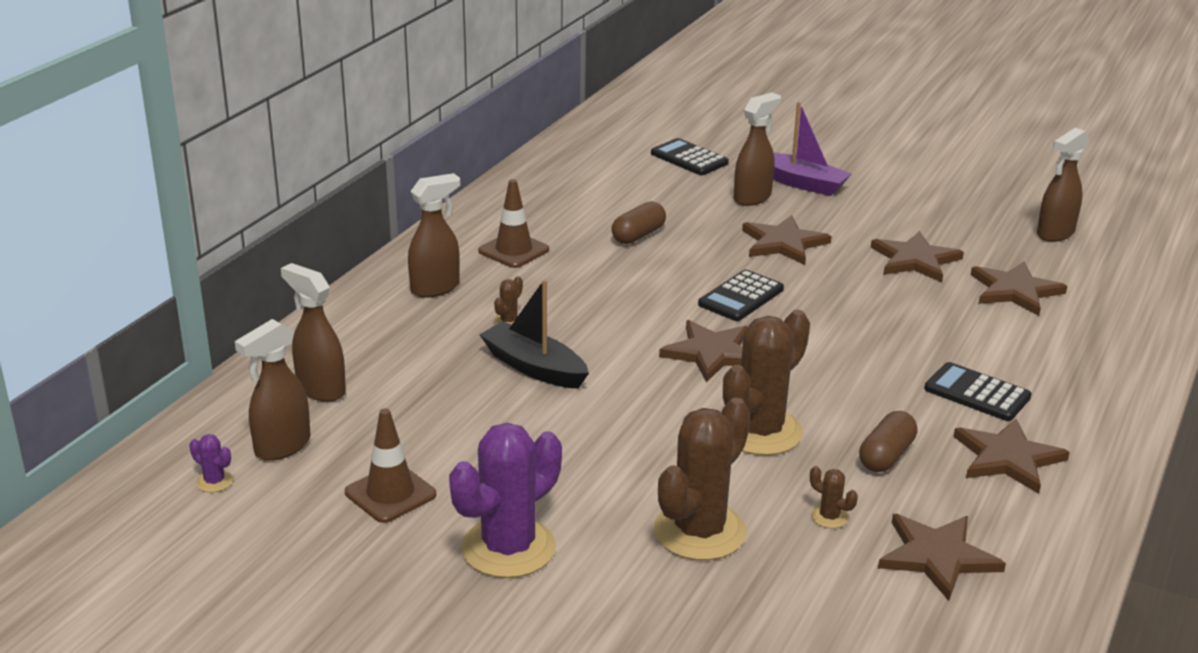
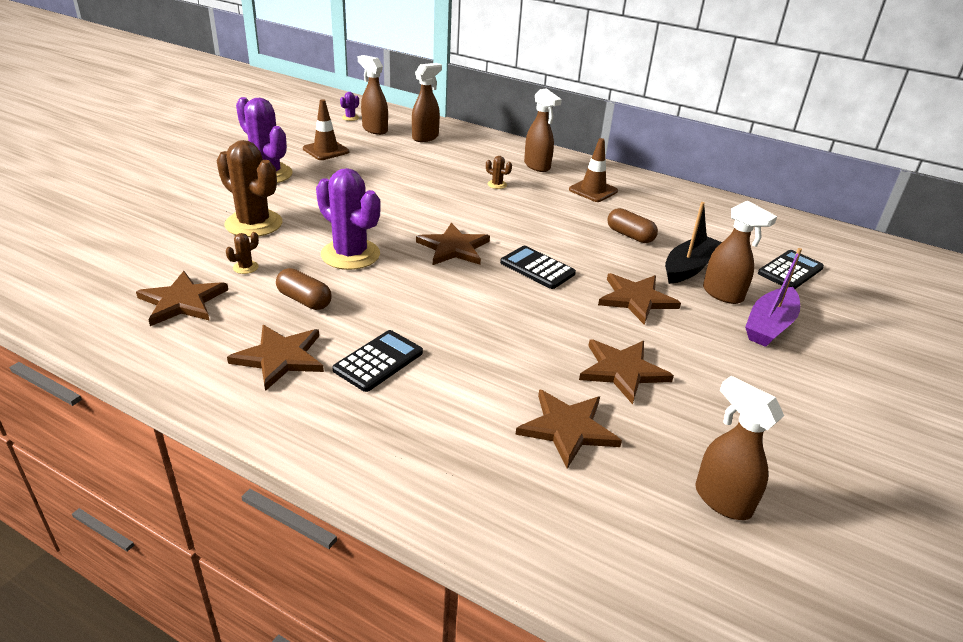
camera: 90 degrees right, 5 degrees up
(534, 367) = (441, 189): black boat -> black boat (689, 267)
(760, 431) = (350, 254): brown cactus -> purple cactus

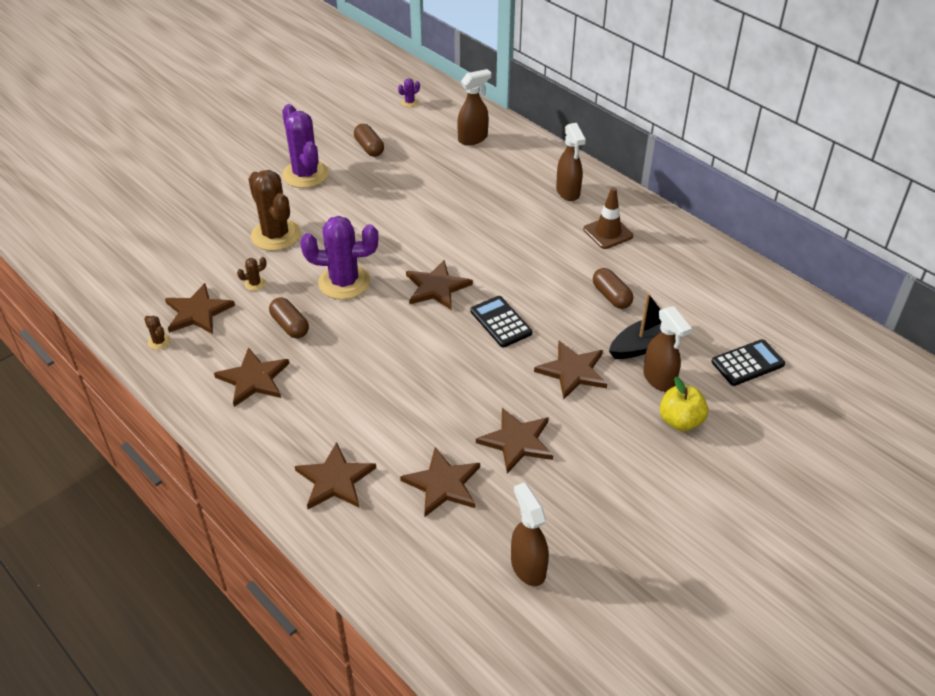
camera: 20 degrees right, 10 degrees up
(326, 150) = (369, 148): brown traffic cone -> brown capsule
(350, 254) = (344, 282): purple cactus -> purple cactus turned 60 degrees counterclockwise
(374, 129) = (427, 122): brown spray bottle -> none
(378, 361) = (325, 396): black calculator -> none
(434, 449) = (335, 480): none -> brown star
(497, 184) = (514, 213): brown cactus -> brown cactus (159, 342)
(769, 326) = (680, 421): purple boat -> yellow apple

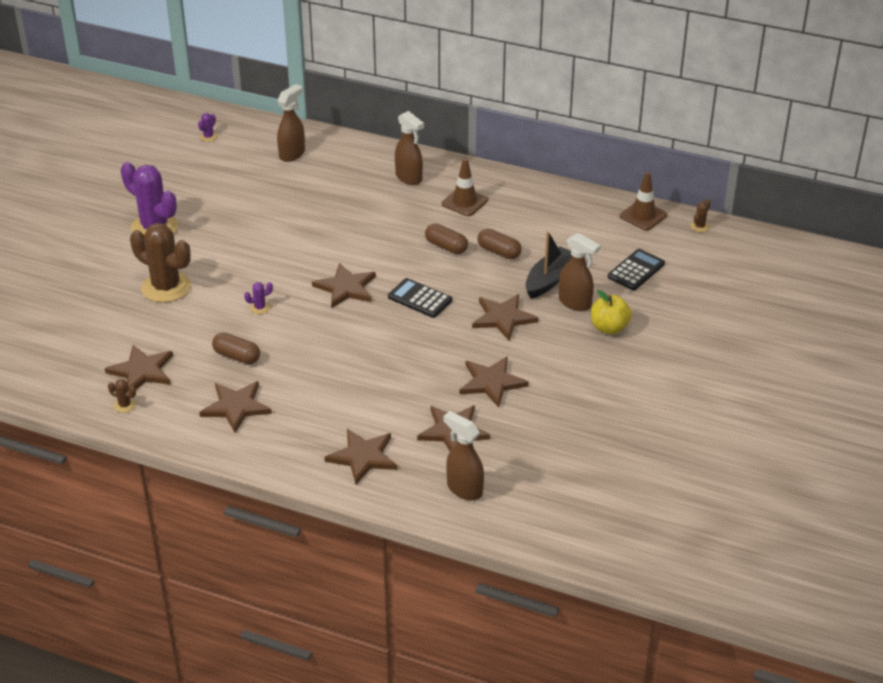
camera: 25 degrees left, 5 degrees down
(255, 284) = (178, 333): brown cactus -> brown cactus (699, 226)
(344, 282) = (260, 307): purple cactus -> purple cactus, size x0.40
(369, 148) = (199, 188): brown capsule -> brown capsule (446, 247)
(528, 567) = (556, 464): brown spray bottle -> brown spray bottle (464, 489)
(789, 303) = (643, 216): none -> brown traffic cone

